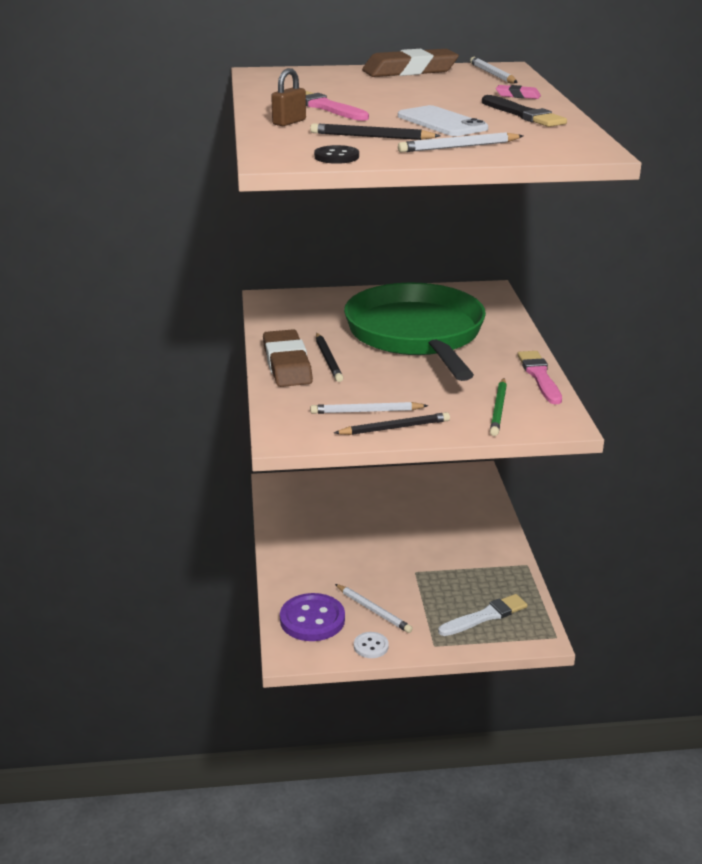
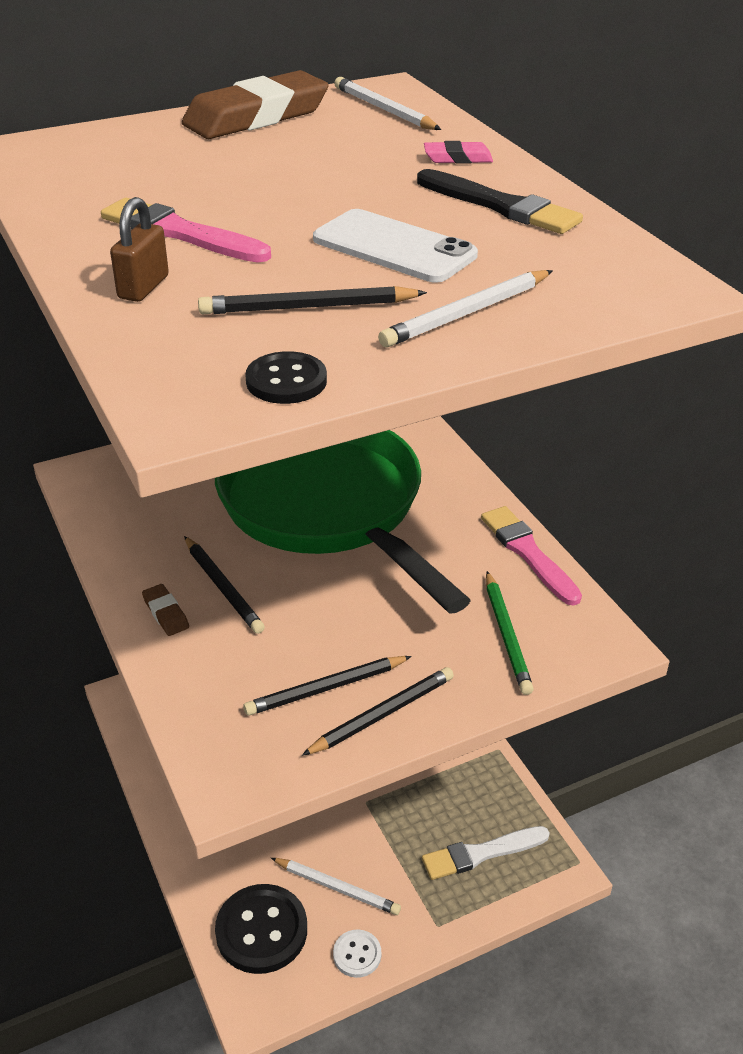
camera: 20 degrees left, 10 degrees up
(287, 364) = (165, 613): brown eraser -> brown eraser, size x0.44
(312, 619) = (261, 930): purple button -> black button
(366, 411) = (326, 688): white pencil -> black pencil
(485, 616) = (481, 853): white brush -> white brush turned 150 degrees counterclockwise

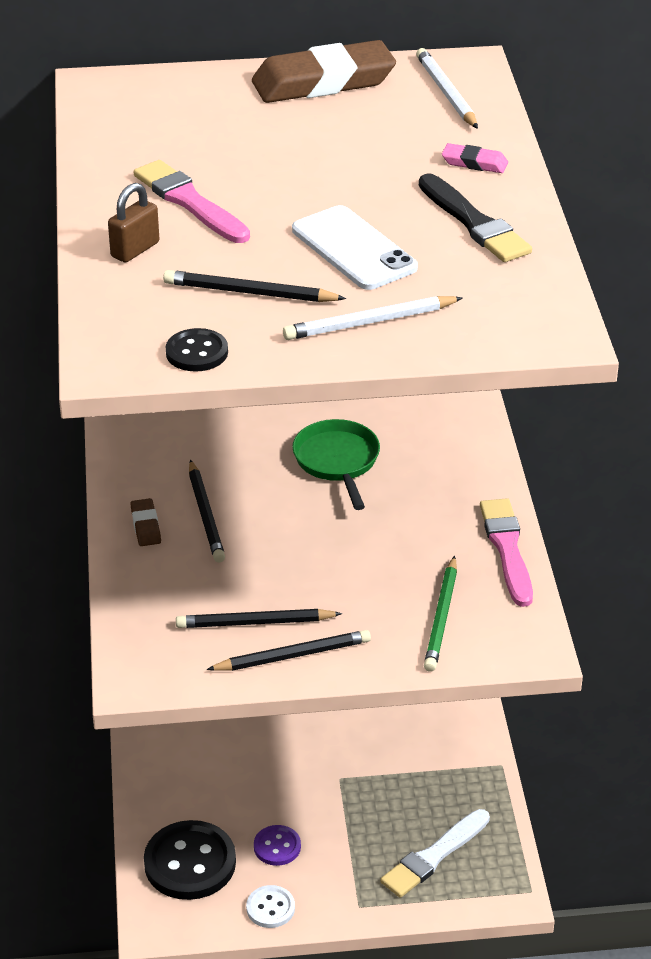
camera: 20 degrees right, 0 degrees up
(327, 507) = (337, 462): green pan -> green pan, size x0.42
(337, 888) = (277, 847): white pencil -> purple button
(481, 853) = (434, 856): white brush -> white brush turned 45 degrees counterclockwise

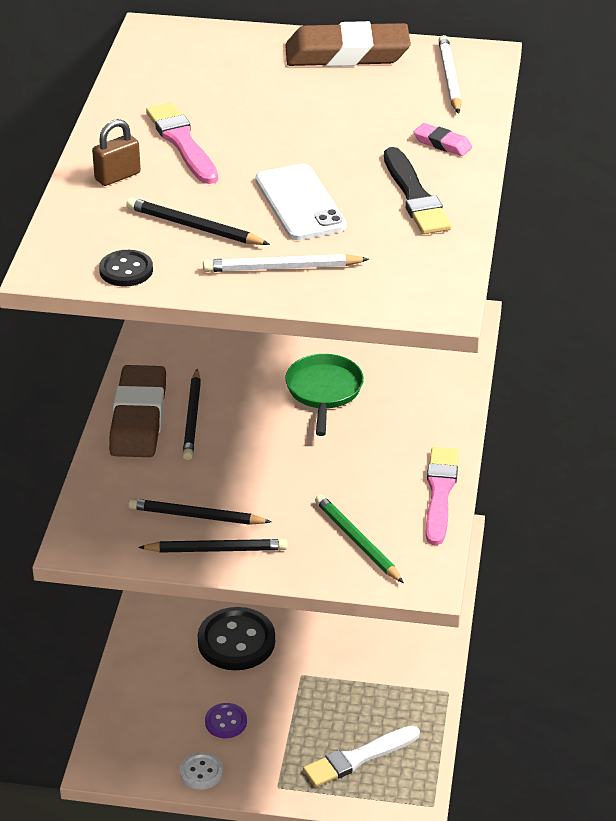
camera: 15 degrees right, 0 degrees up
(145, 526) = (138, 418): brown eraser -> brown eraser, size x2.29
(190, 863) = (147, 720): black button -> black button (236, 641)
(441, 618) = (357, 541): green pencil -> green pencil turned 120 degrees clockwise

